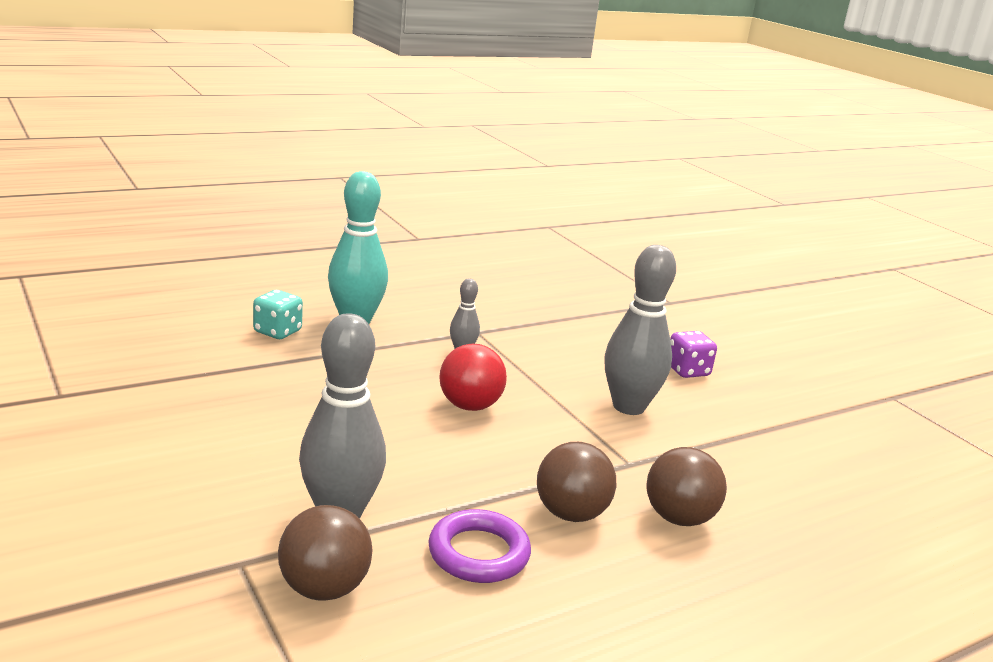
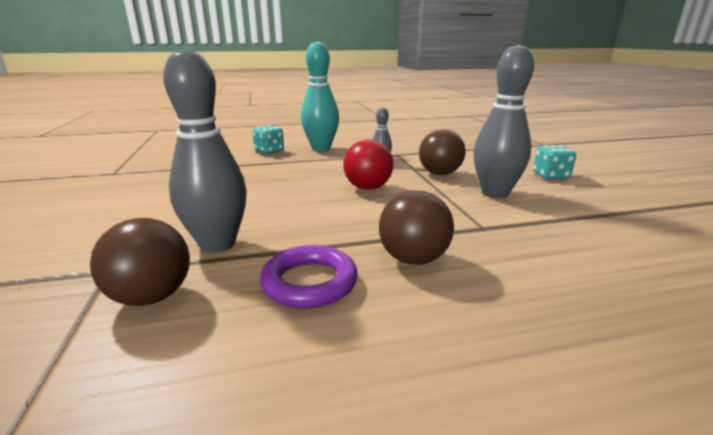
camera: 20 degrees right, 0 degrees up
(678, 518) = (521, 271): brown ball -> brown ball (439, 173)
(687, 371) = (550, 176): purple dice -> turquoise dice

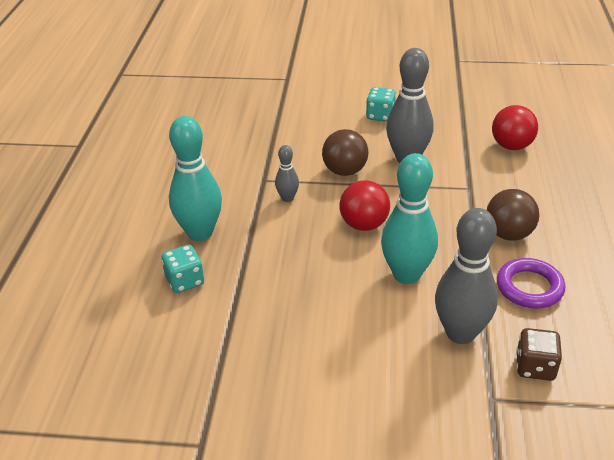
camera: 70 degrees left, 15 degrees up
(152, 297) = (535, 367): brown ball -> brown dice
(304, 211) = (406, 274): none -> turquoise bowling pin
(619, 246) = (511, 146): none -> red ball

